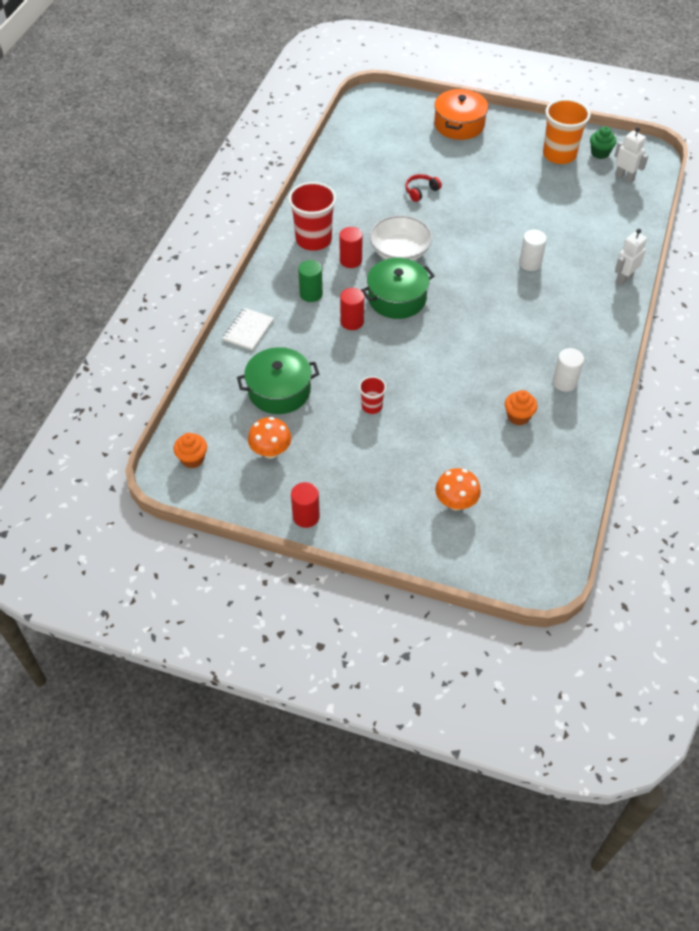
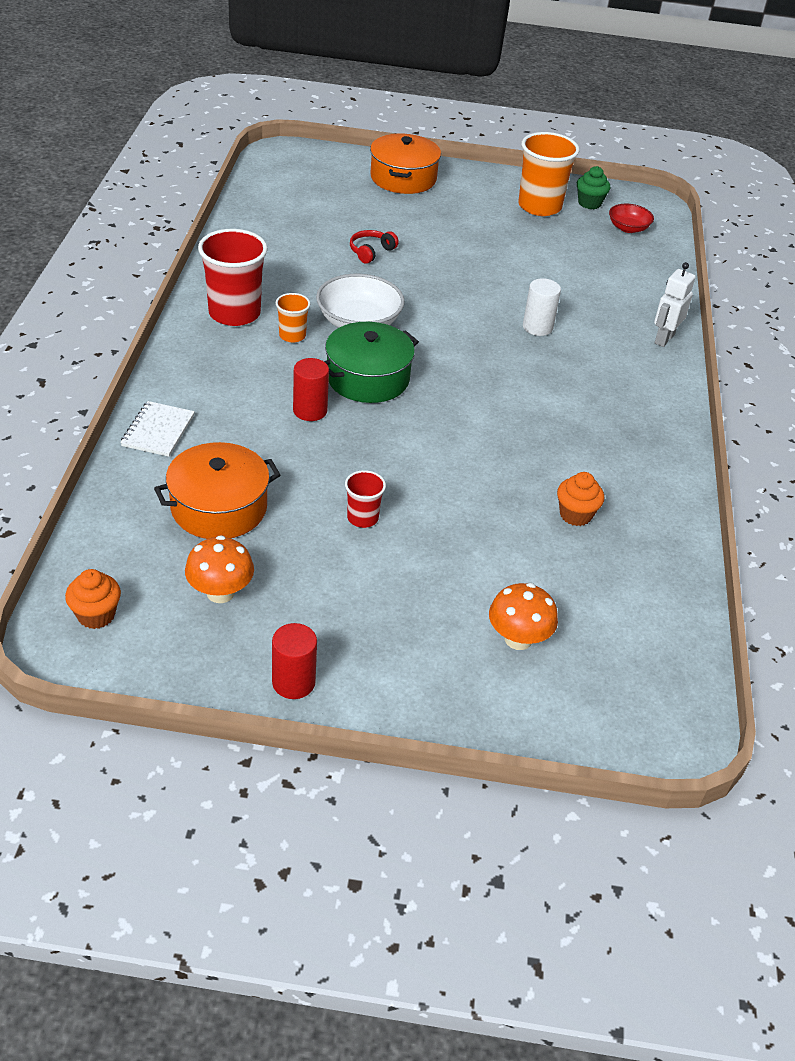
camera: 15 degrees left, 10 degrees down
(279, 390) = (219, 507): green pot -> orange pot
(311, 294) = (243, 379): green cylinder -> none
(350, 260) = (292, 335): red cylinder -> orange cup
(564, 382) = (626, 466): white cylinder -> none
(624, 178) = (628, 228): white robot -> red bowl

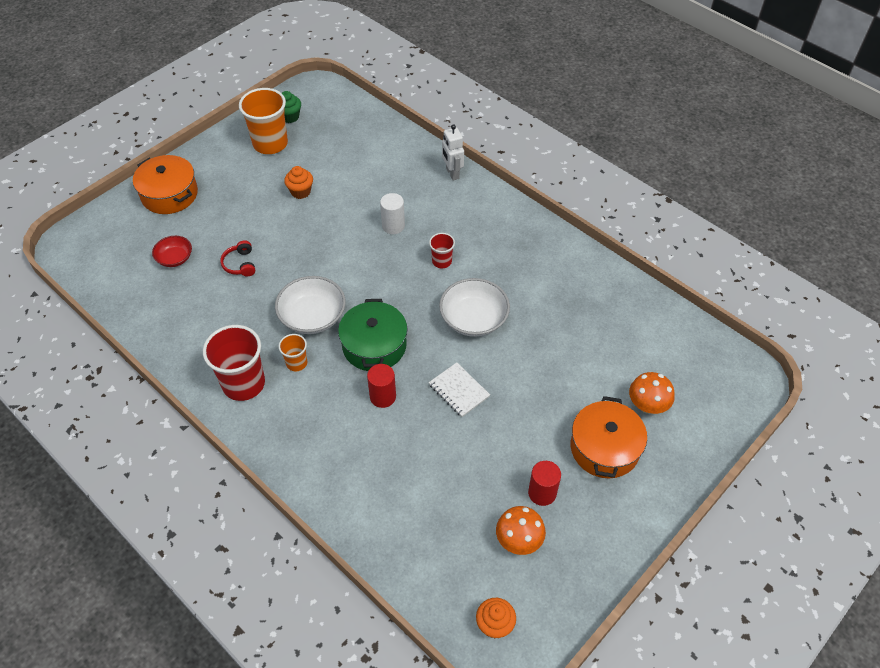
camera: 50 degrees left, 10 degrees up
(158, 431) = (338, 498): white notebook -> white notebook (459, 391)
(219, 507) = (441, 501): orange pot -> orange pot (604, 448)
(293, 682) = (616, 539): red cylinder -> red cylinder (542, 493)
(362, 518) = (503, 425): red cup -> red cup (442, 261)
(482, 436) = (473, 319): none -> white bowl
(575, 515) = (570, 316): orange cupcake -> orange cupcake (300, 192)
(628, 228) = (332, 116): red bowl -> red bowl (175, 258)

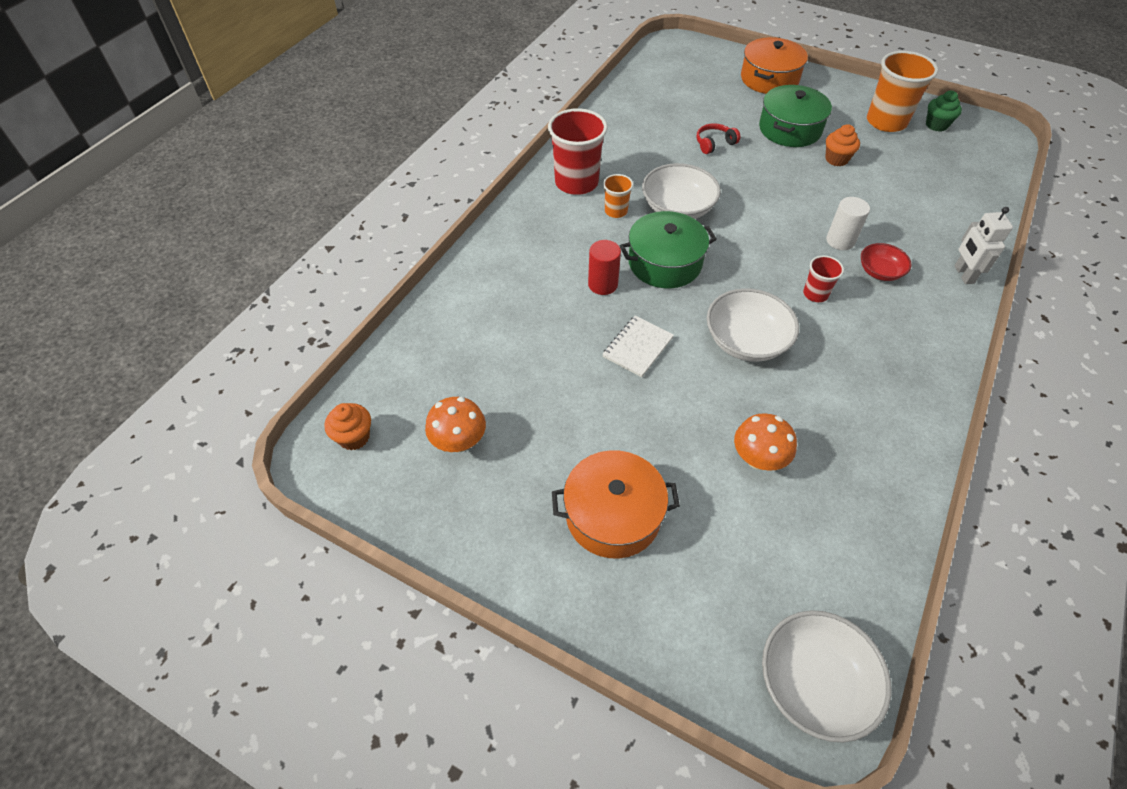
camera: 75 degrees right, 0 degrees up
(175, 258) = (696, 103): red bowl -> red bowl (880, 271)
(247, 206) = (790, 129): none -> green pot
(452, 173) = (963, 274): white robot -> white robot turned 60 degrees counterclockwise
(542, 493) = (527, 454): red cylinder -> none
(647, 405) = (701, 560): orange mushroom -> orange mushroom (758, 459)
(732, 374) = (814, 683): none -> white bowl

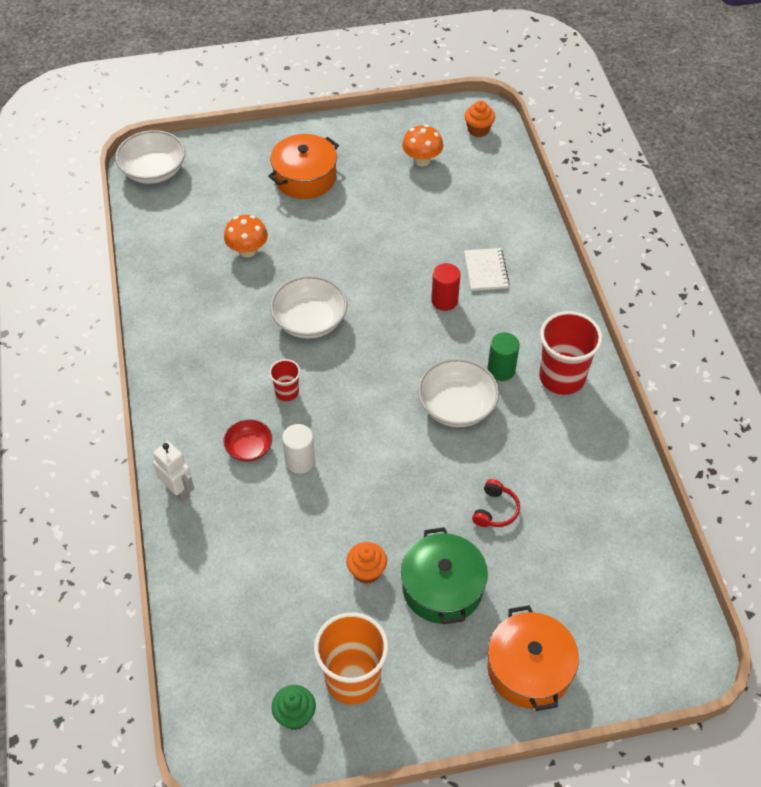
camera: 140 degrees right, 0 degrees up
(616, 211) = (501, 370): orange cup -> green cylinder
(637, 347) = (377, 271): white notebook -> white notebook (486, 270)
(665, 263) = (418, 346): green pot -> none

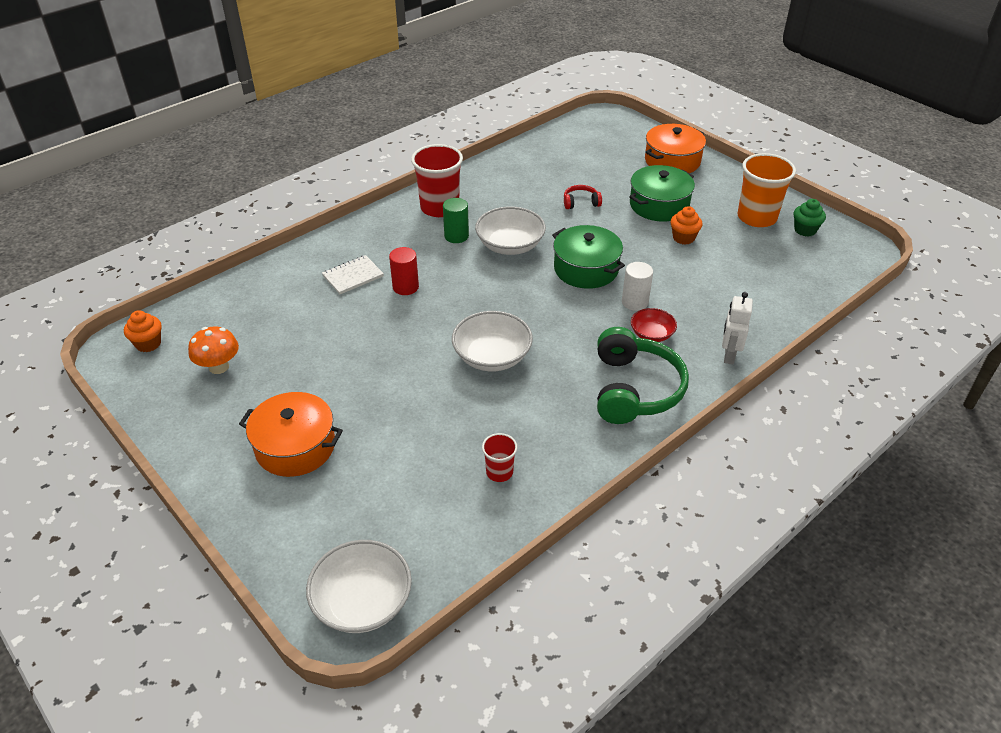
camera: 120 degrees left, 10 degrees down
(198, 395) = (634, 389): none -> green headphones
(247, 250) = (436, 442): orange mushroom -> none
(287, 392) = (579, 337): red cup -> red cup (499, 472)
(376, 449) = (586, 269): none -> green pot

